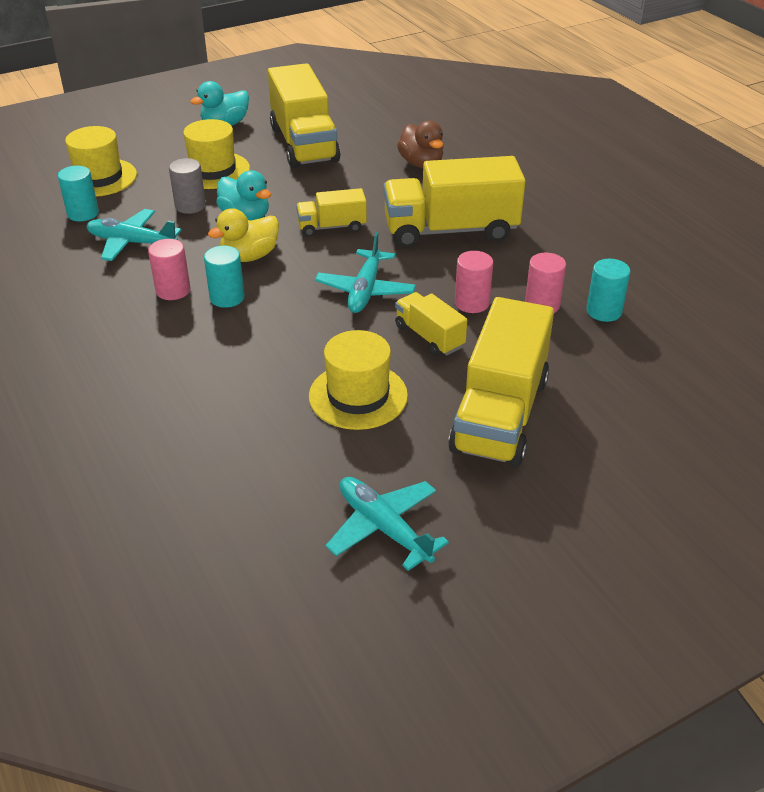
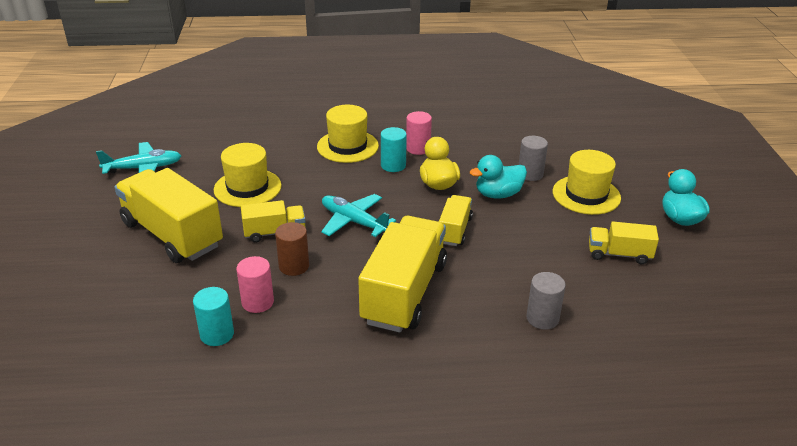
camera: 115 degrees right, 5 degrees down
(83, 213) = (544, 132): turquoise cylinder -> none
(99, 178) = (597, 145): yellow hat -> yellow hat (347, 146)
(131, 243) = (490, 143): turquoise plane -> none
(304, 144) = (619, 254): yellow truck -> yellow truck, size x0.52
(421, 164) = (542, 318): brown duck -> grey cylinder
(472, 303) = (294, 266): pink cylinder -> brown cylinder

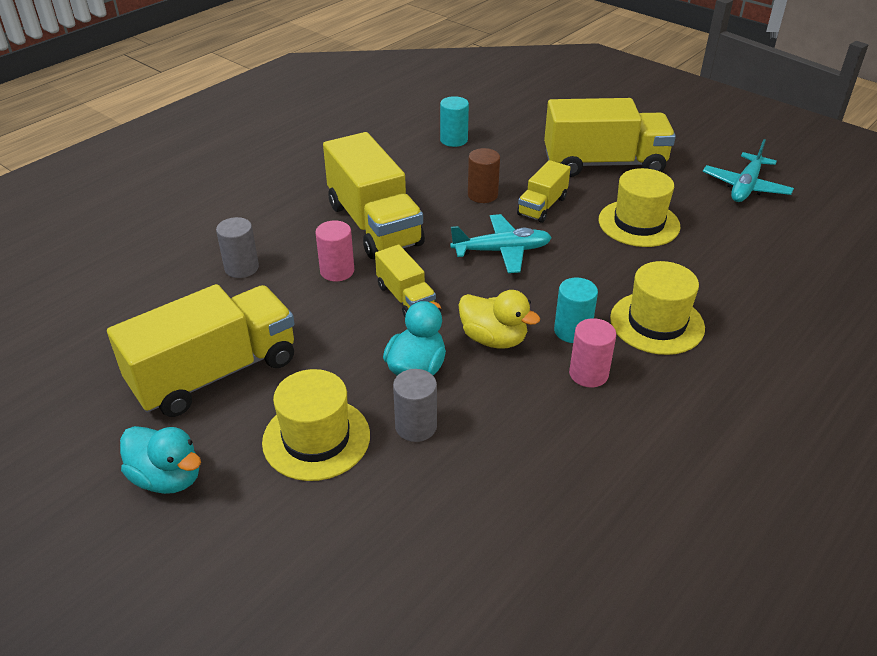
camera: 135 degrees right, 5 degrees up
(257, 302) = (463, 165): pink cylinder -> pink cylinder (337, 271)
(619, 254) = (215, 373): yellow truck -> yellow truck, size x1.94

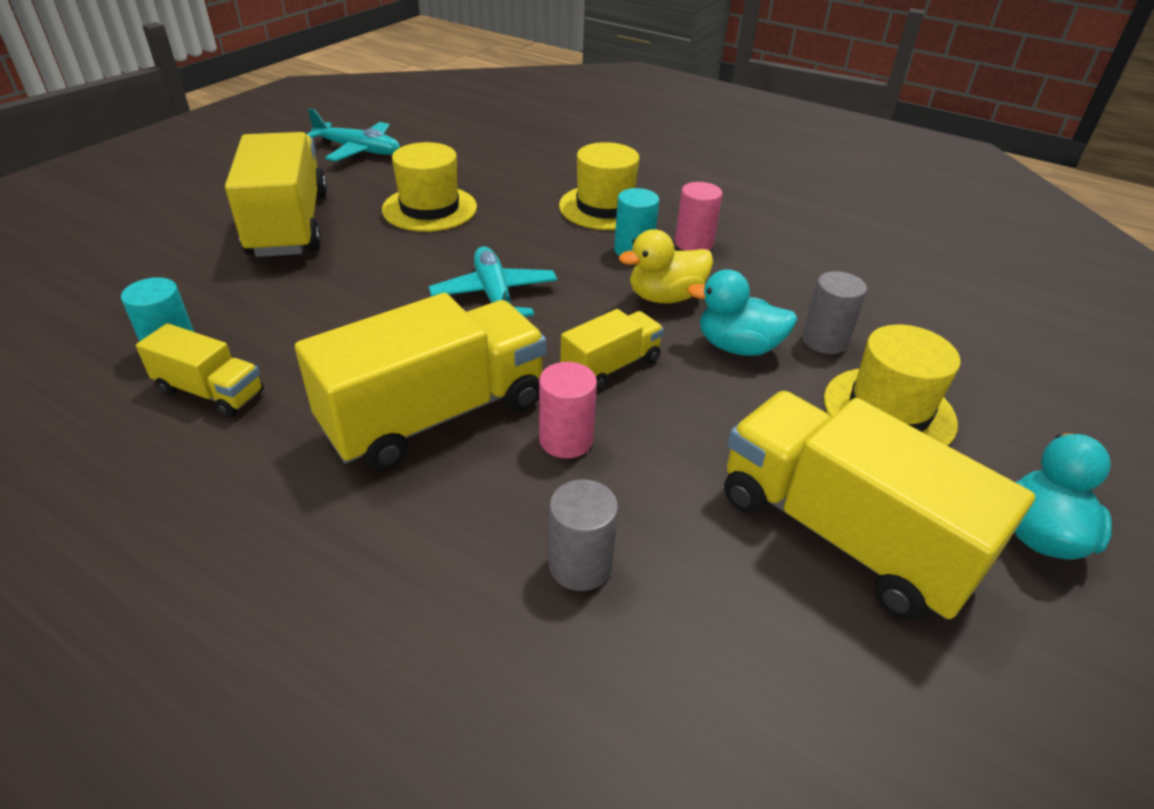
camera: 100 degrees left, 0 degrees up
(482, 195) = (356, 315): brown cylinder -> none
(494, 339) = (665, 297): yellow duck -> yellow duck turned 135 degrees counterclockwise
(542, 206) = (389, 268): yellow truck -> yellow truck (210, 392)

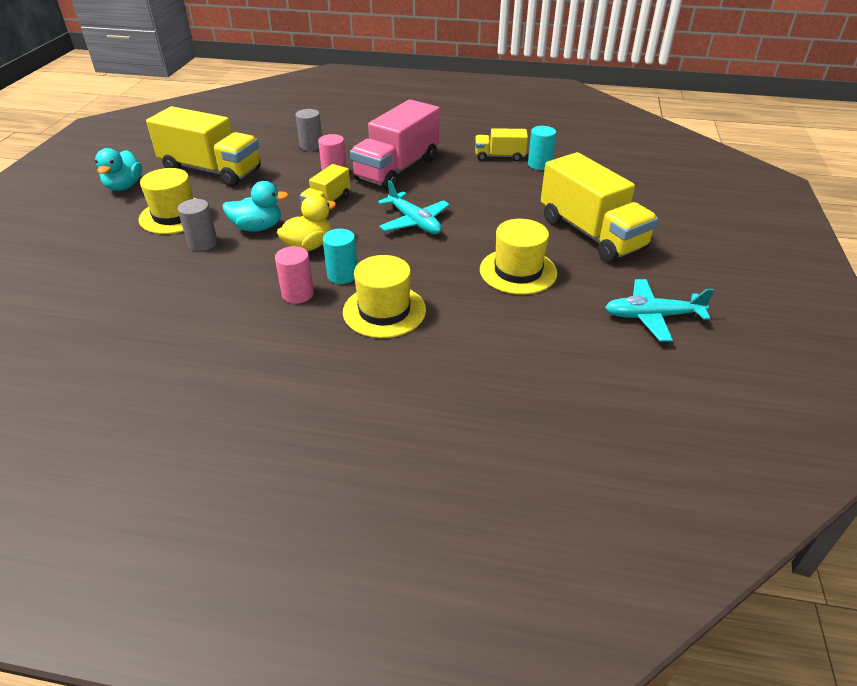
camera: 160 degrees right, 0 degrees up
(435, 415) = (397, 169): yellow truck -> pink truck

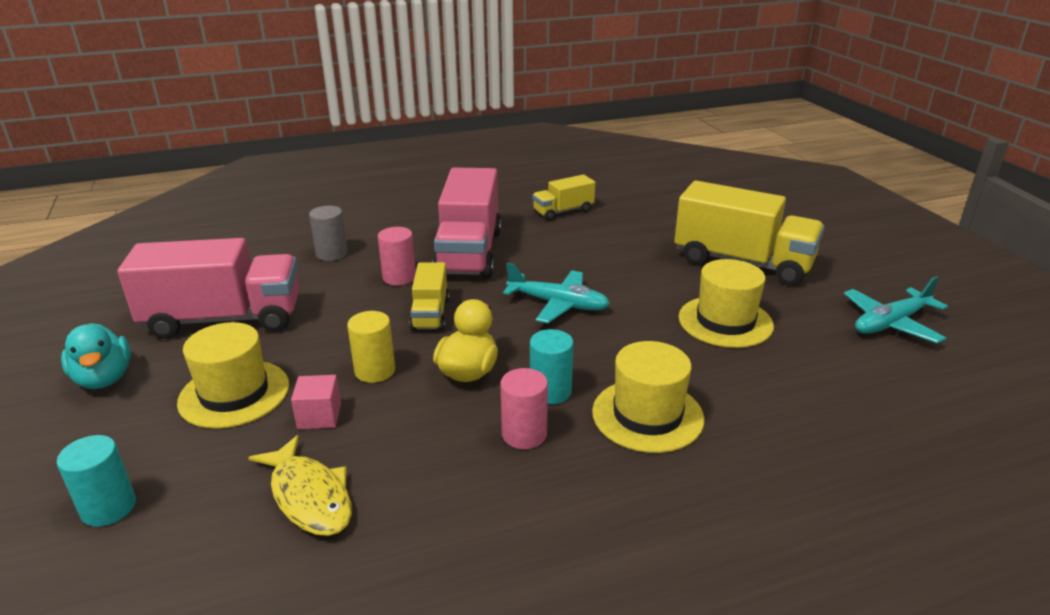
camera: 30 degrees left, 10 degrees down
(155, 283) = (309, 496): none -> yellow fish
(203, 243) = (319, 416): grey cylinder -> pink cube
(211, 170) = (224, 319): yellow truck -> pink truck
(257, 227) = (375, 371): turquoise duck -> yellow cylinder
(539, 164) = (612, 209): turquoise cylinder -> turquoise cylinder (109, 508)

